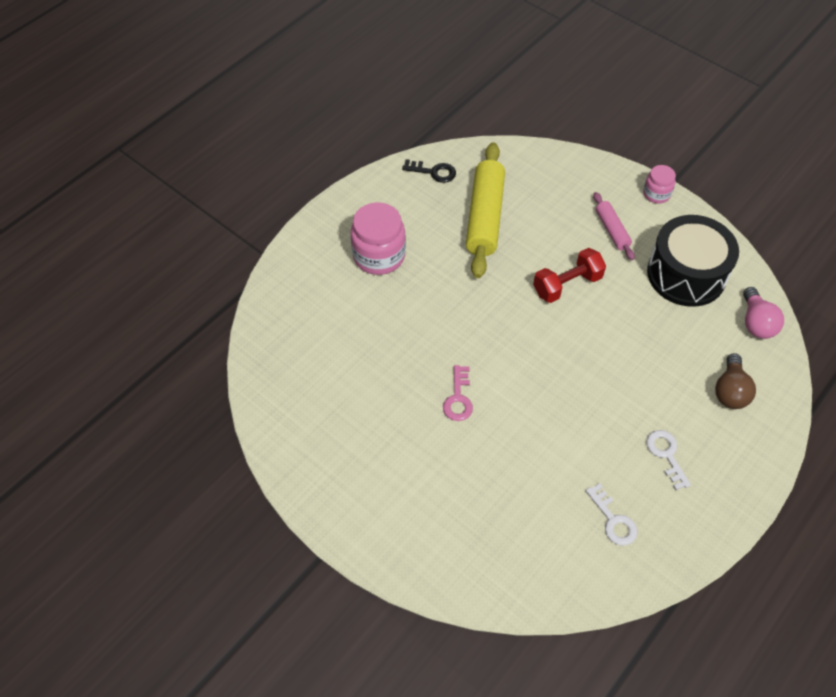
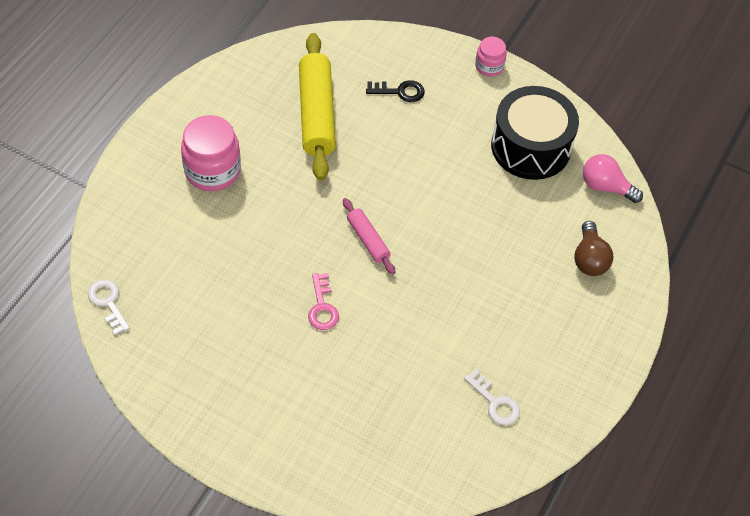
camera: 15 degrees left, 0 degrees up
(433, 172) = (253, 72): black key -> black key (399, 91)
(567, 285) = (413, 174): red dumbbell -> none
(612, 230) = (450, 111): pink rolling pin -> pink rolling pin (368, 240)
(666, 455) = (537, 331): white key -> white key (108, 303)
(756, 323) = (605, 187): pink light bulb -> pink light bulb turned 135 degrees clockwise

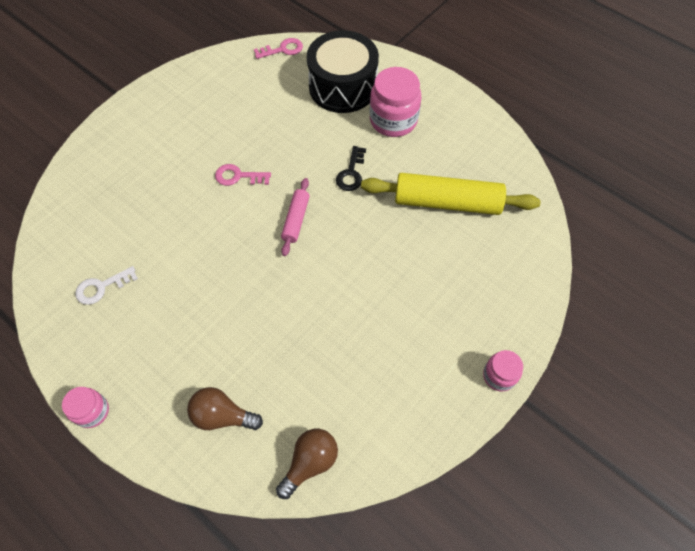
camera: 105 degrees right, 5 degrees up
(108, 303) = (282, 49): white key -> pink key
(368, 240) = (296, 220): pink rolling pin -> pink rolling pin turned 60 degrees counterclockwise
(399, 91) = (469, 278): black key -> black key (351, 173)
(530, 147) = (379, 392): black drum -> black drum (342, 87)
(605, 187) = (310, 462): pink light bulb -> brown light bulb
(621, 366) = (92, 411): none -> pink jar

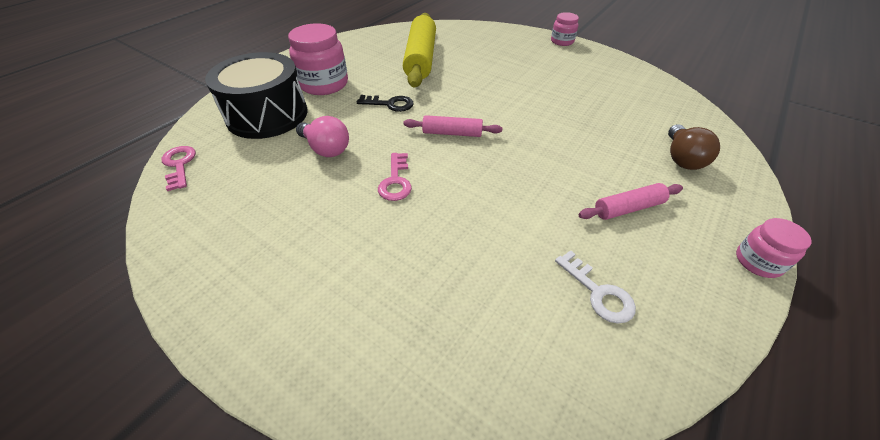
camera: 95 degrees left, 15 degrees down
(170, 337) = (628, 208): none -> pink rolling pin
(287, 130) = (326, 149): none -> pink light bulb
(310, 462) = (681, 109): brown light bulb -> none

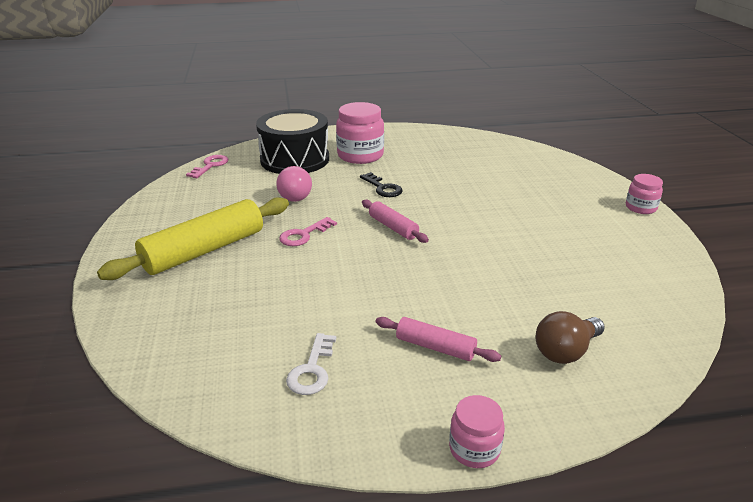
camera: 45 degrees right, 15 degrees down
(421, 59) = (465, 167): yellow rolling pin -> yellow rolling pin (204, 250)

